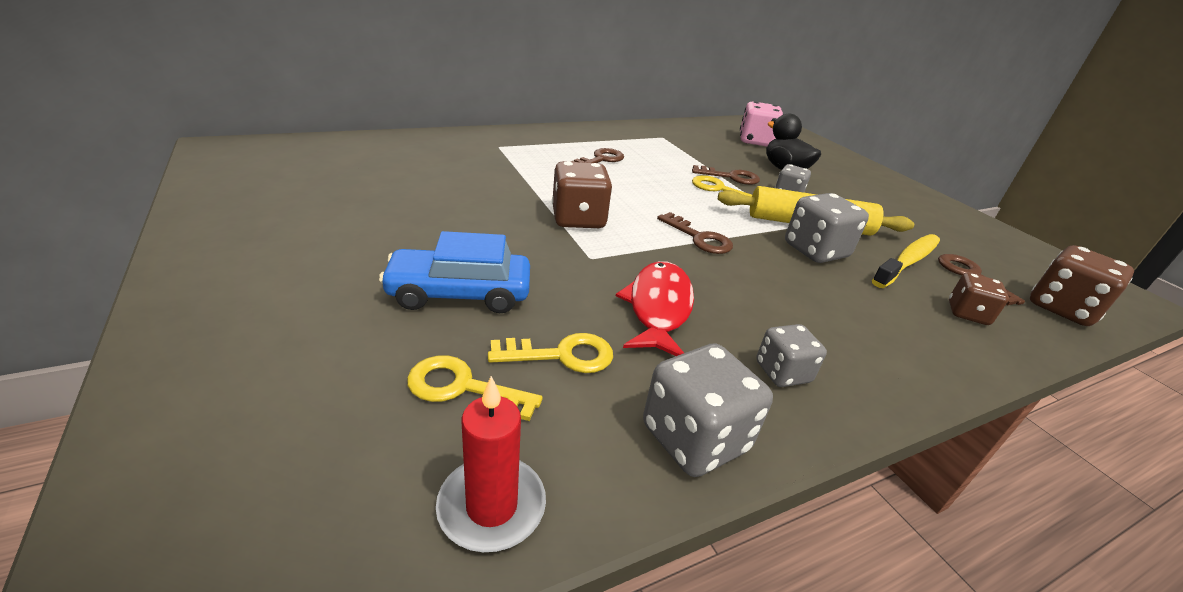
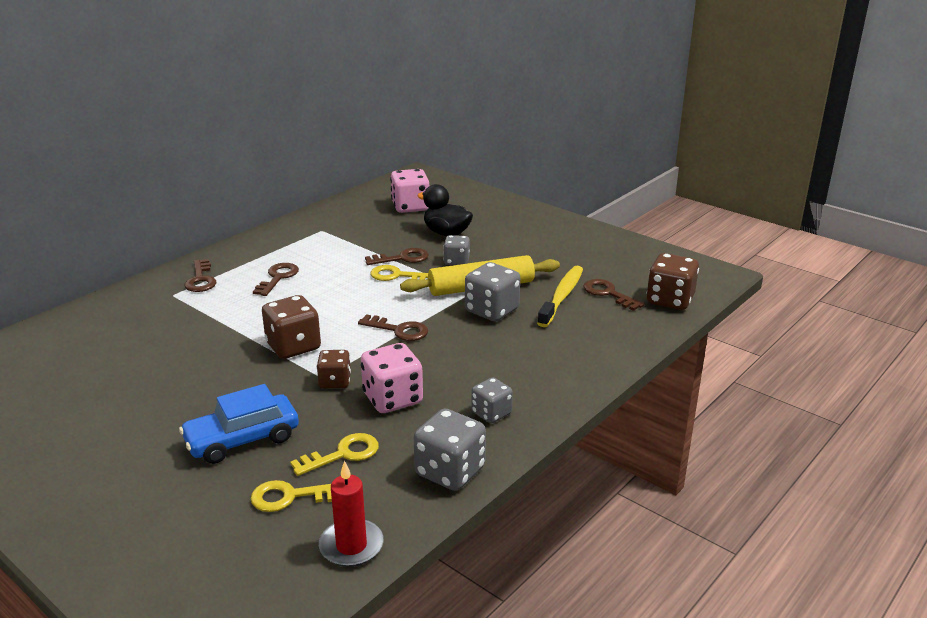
camera: 20 degrees left, 5 degrees down
(531, 142) = (201, 279): none -> brown key
(658, 308) = (392, 399): red fish -> pink dice
(967, 313) = (606, 327): brown dice -> brown dice (335, 382)

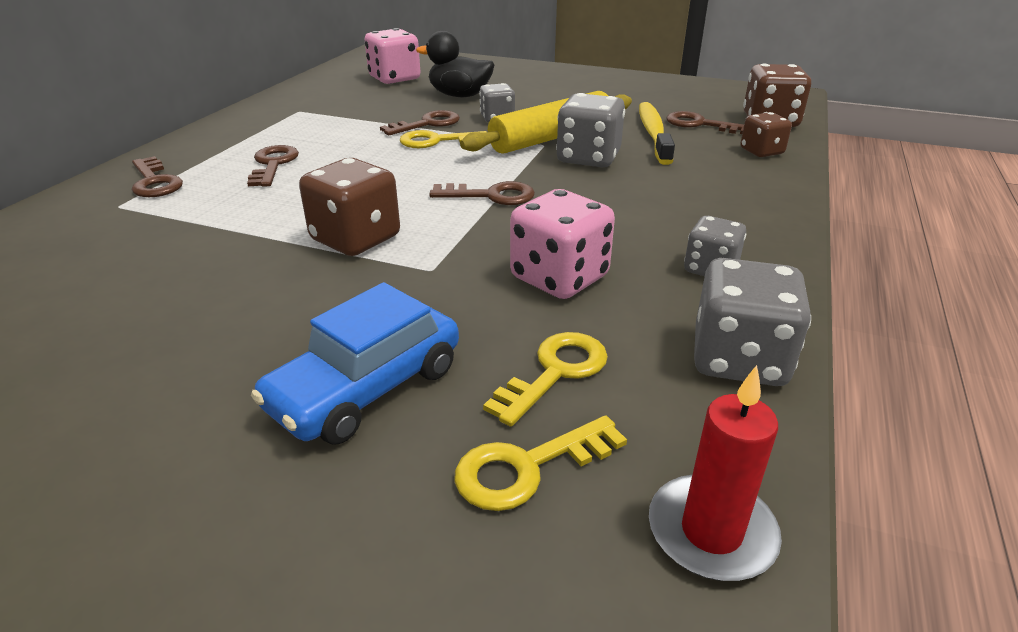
camera: 20 degrees left, 5 degrees up
(335, 382) = (455, 272): brown dice -> brown dice (761, 151)

